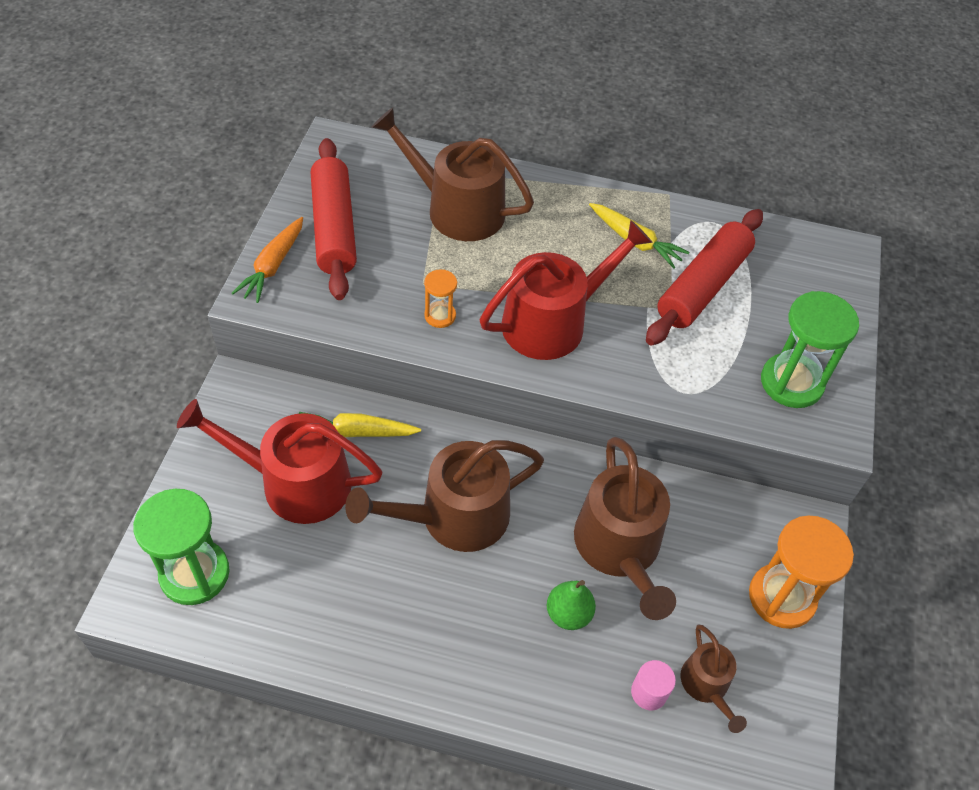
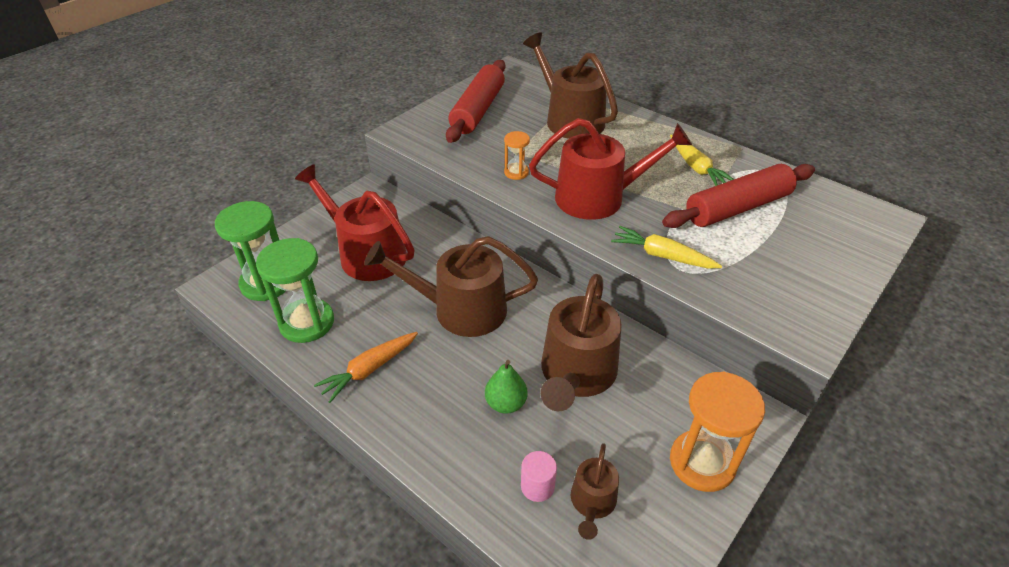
camera: 30 degrees right, 10 degrees down
(273, 266) = (423, 120): orange carrot -> orange carrot (369, 370)
(356, 432) = (427, 238): yellow carrot -> yellow carrot (662, 255)
(791, 383) = (783, 290): green hourglass -> green hourglass (307, 322)

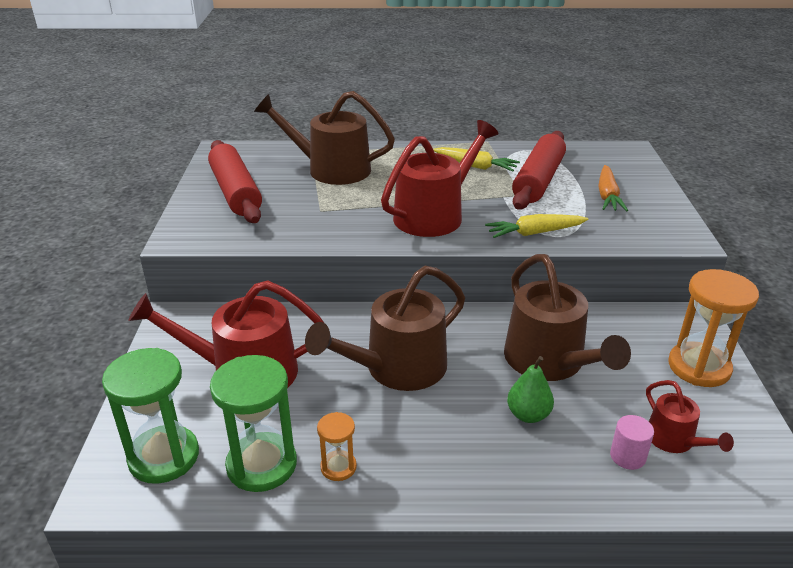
camera: 40 degrees left, 10 degrees down
(369, 370) = (381, 464): orange carrot -> orange carrot (607, 196)
(516, 172) = (341, 225): orange hourglass -> orange hourglass (338, 467)
(592, 502) = (674, 440): brown watering can -> red watering can

